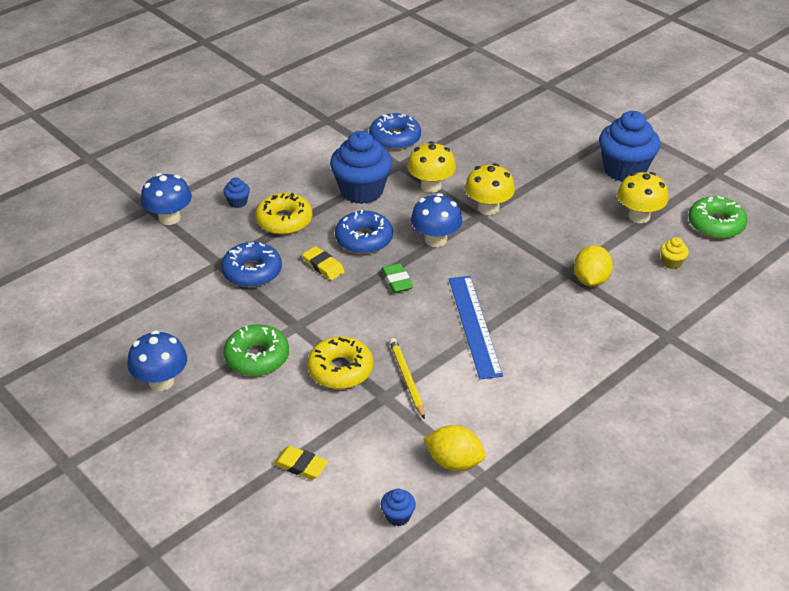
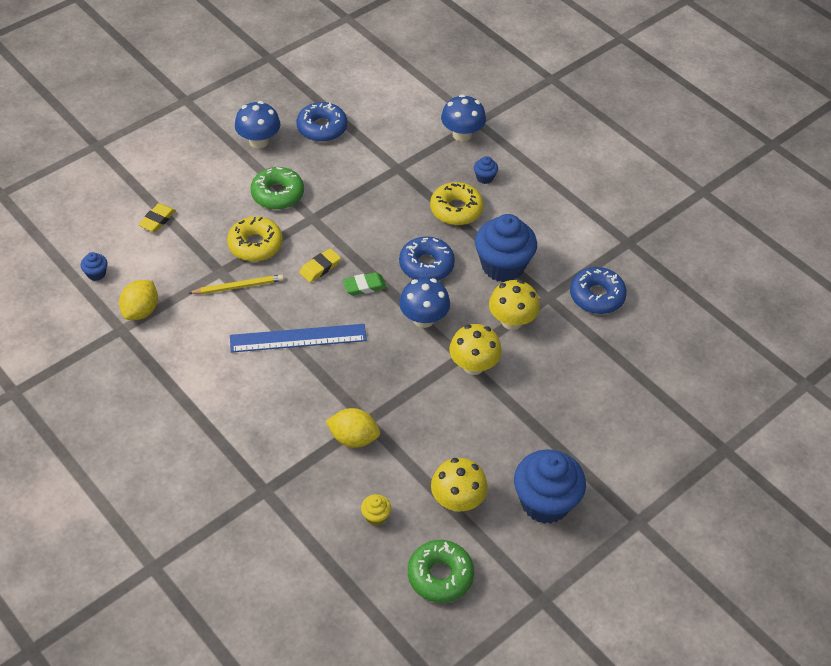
camera: 90 degrees right, 10 degrees up
(252, 272) = (384, 189): blue donut -> blue donut (322, 128)
(323, 266) = (389, 236): yellow eraser -> yellow eraser (320, 267)

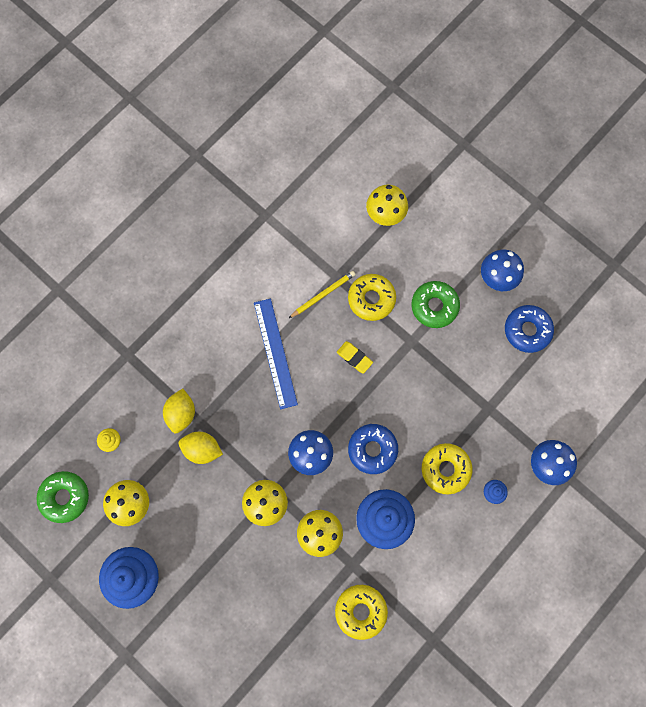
camera: 85 degrees right, 25 degrees up
(96, 274) = (319, 182): blue cupcake -> none
(141, 311) = (285, 225): yellow lemon -> yellow lemon (202, 449)
(157, 220) = (385, 214): yellow eraser -> yellow mushroom
(238, 286) = (323, 294): yellow pencil -> yellow pencil turned 105 degrees counterclockwise
(364, 286) = (339, 399): green eraser -> none
(597, 296) = (360, 611): blue donut -> yellow donut

